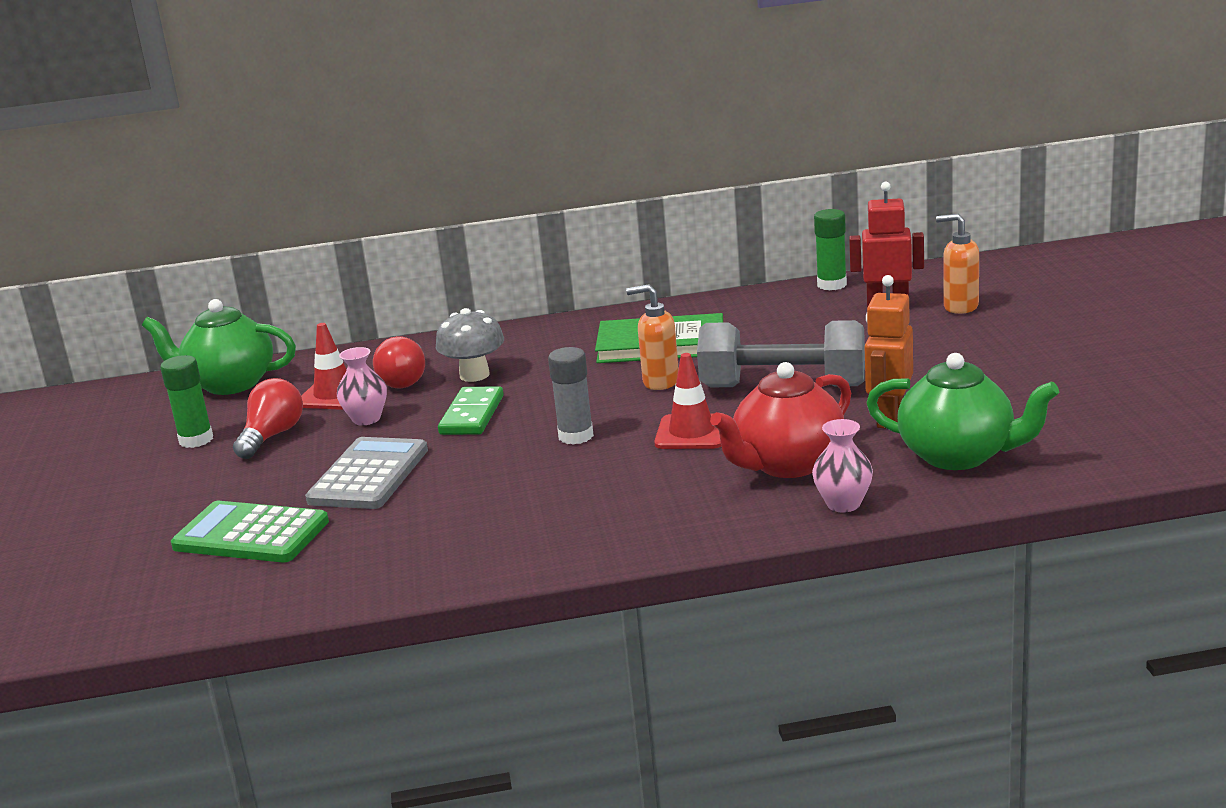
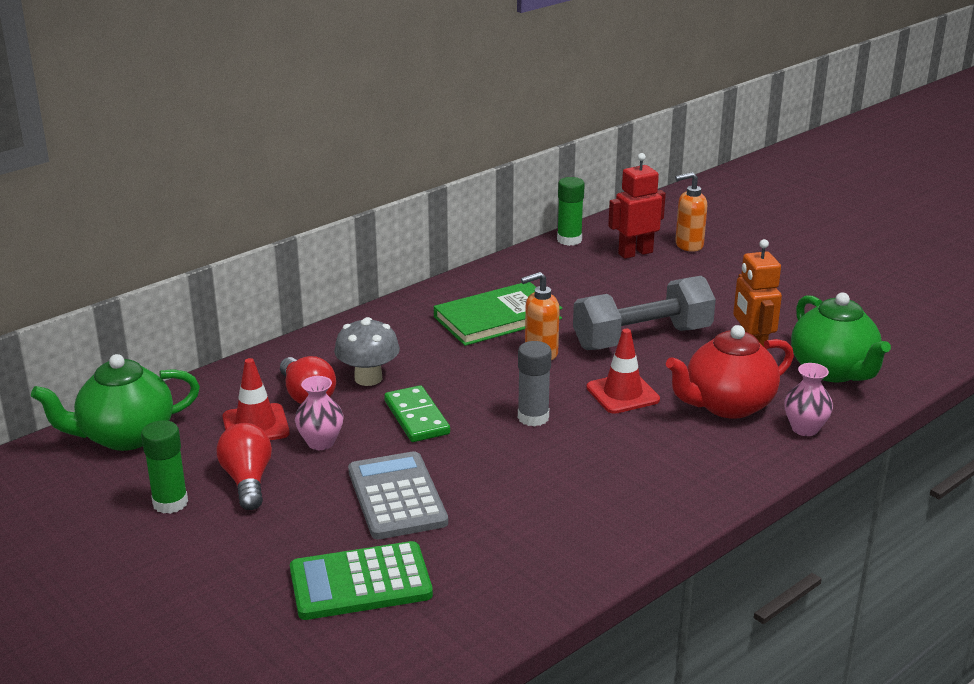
camera: 35 degrees left, 5 degrees up
(787, 465) = (727, 405): red teapot -> red teapot turned 45 degrees clockwise
(959, 456) = (833, 371): green teapot -> green teapot turned 75 degrees clockwise

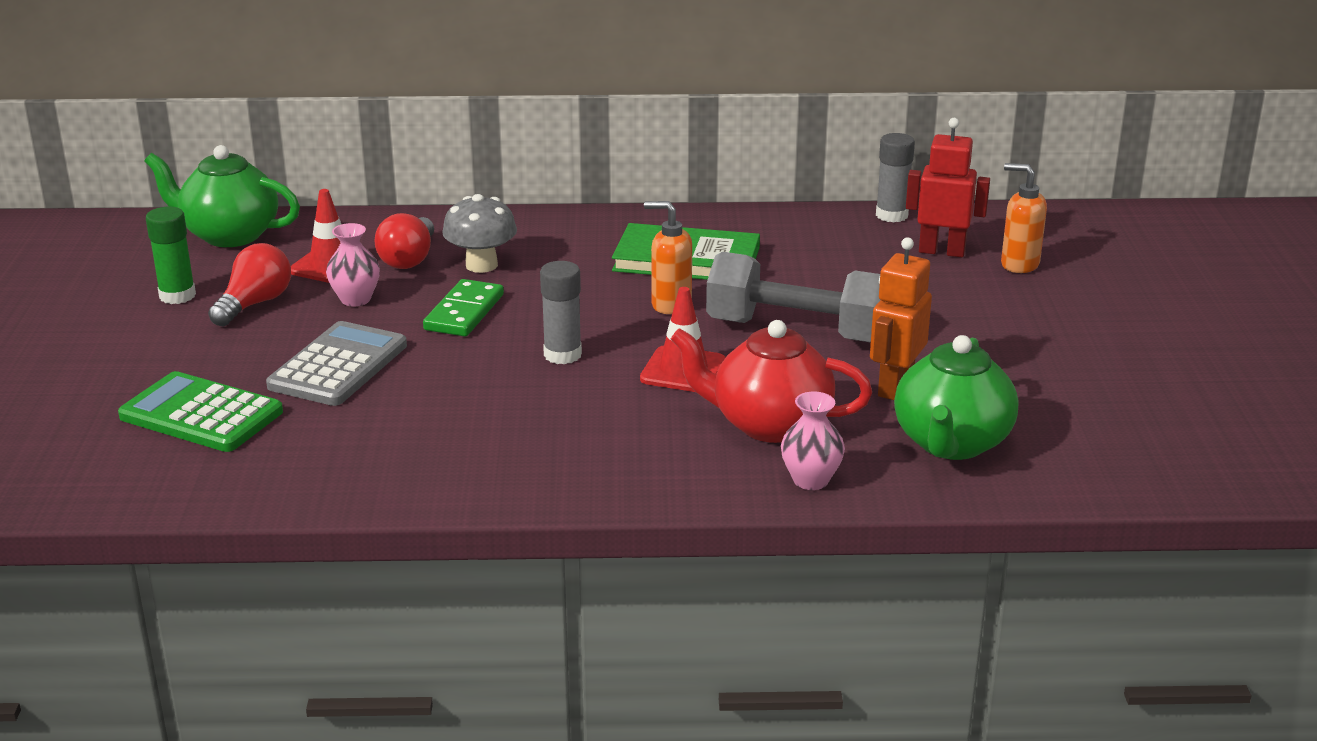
camera: 40 degrees right, 0 degrees up
(569, 240) = (891, 215): green glue stick -> grey glue stick

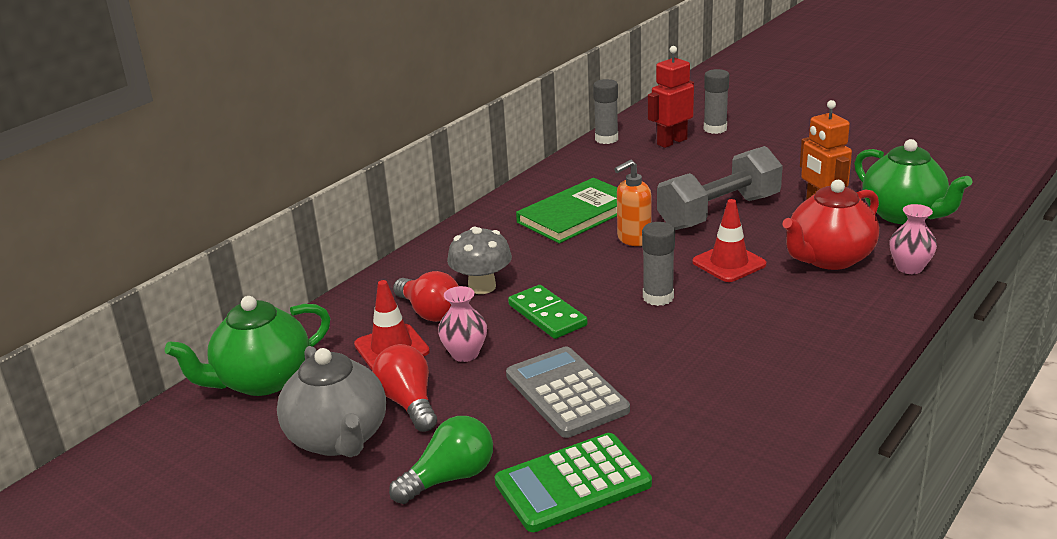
camera: 50 degrees left, 0 degrees up
(164, 359) = (450, 477): none -> green light bulb
(177, 296) = (338, 438): green glue stick -> grey teapot
(1019, 264) = (715, 129): orange soap dispenser -> grey glue stick

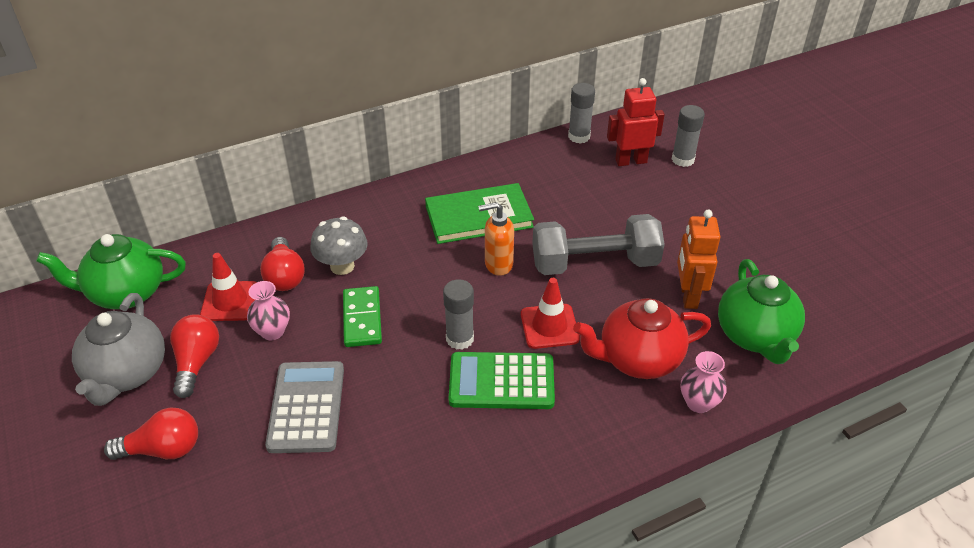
camera: 25 degrees right, 15 degrees up
(450, 477) = (163, 449): green light bulb -> red light bulb
(572, 483) = (234, 499): green calculator -> green calculator (501, 381)

